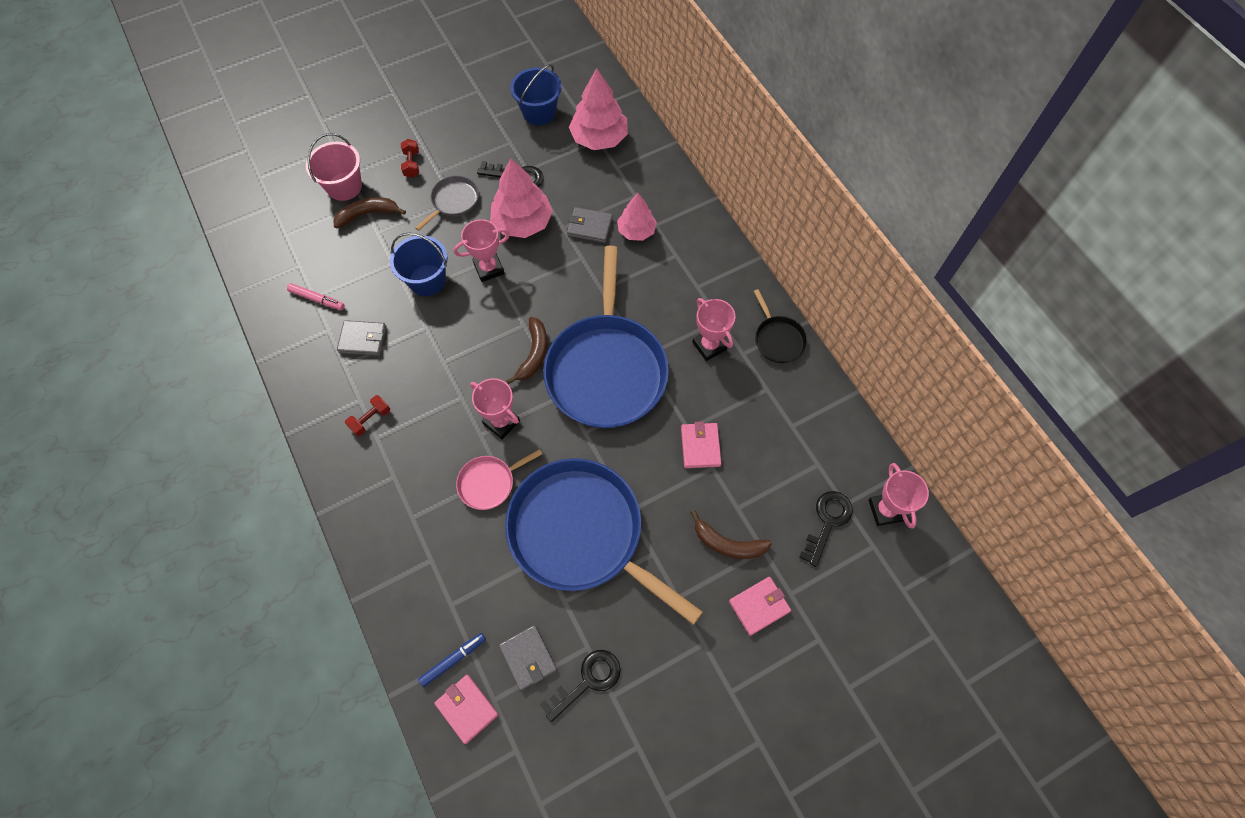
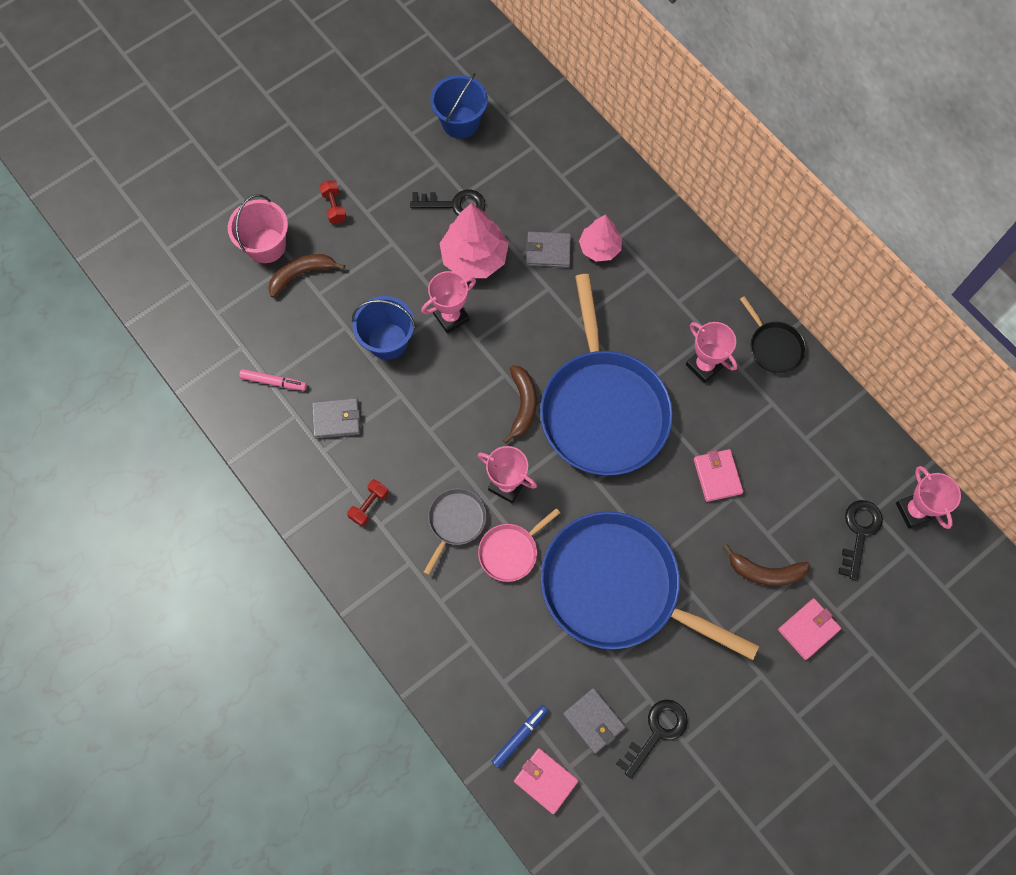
camera: 10 degrees left, 5 degrees up
(453, 201) = (392, 244): grey pan -> grey pan (455, 521)
(599, 138) = (534, 144): pink tree -> none

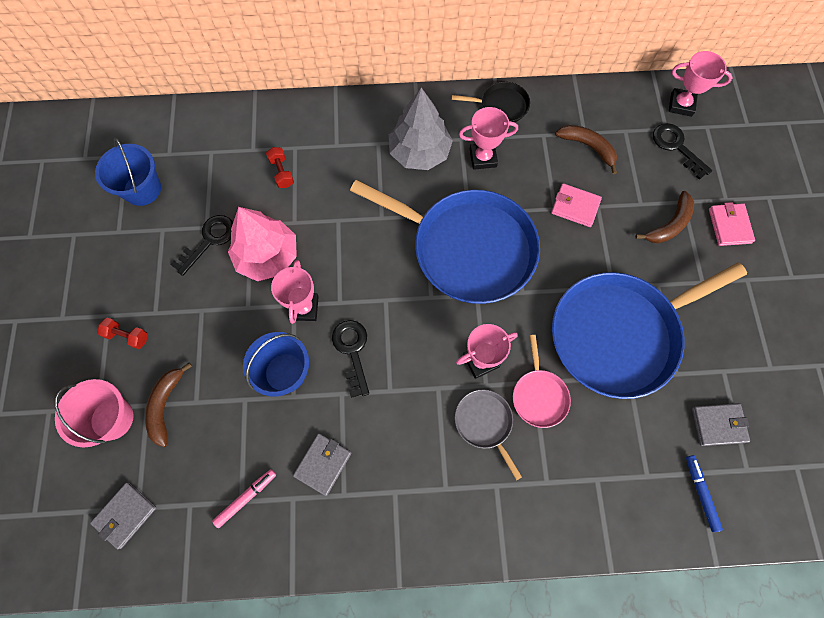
camera: 55 degrees left, 0 degrees up
(369, 505) = (421, 487): red dumbbell -> red dumbbell (282, 172)
(523, 405) = (421, 304): brown banana -> brown banana (588, 147)
(545, 780) = (749, 496): pink wallet -> none
(548, 251) = (307, 200): grey wallet -> grey wallet (125, 515)
(599, 248) = (334, 163): pink tree -> none
(656, 732) = (753, 383): black key -> black key (352, 351)
(666, 309) = (419, 152): none -> grey tree

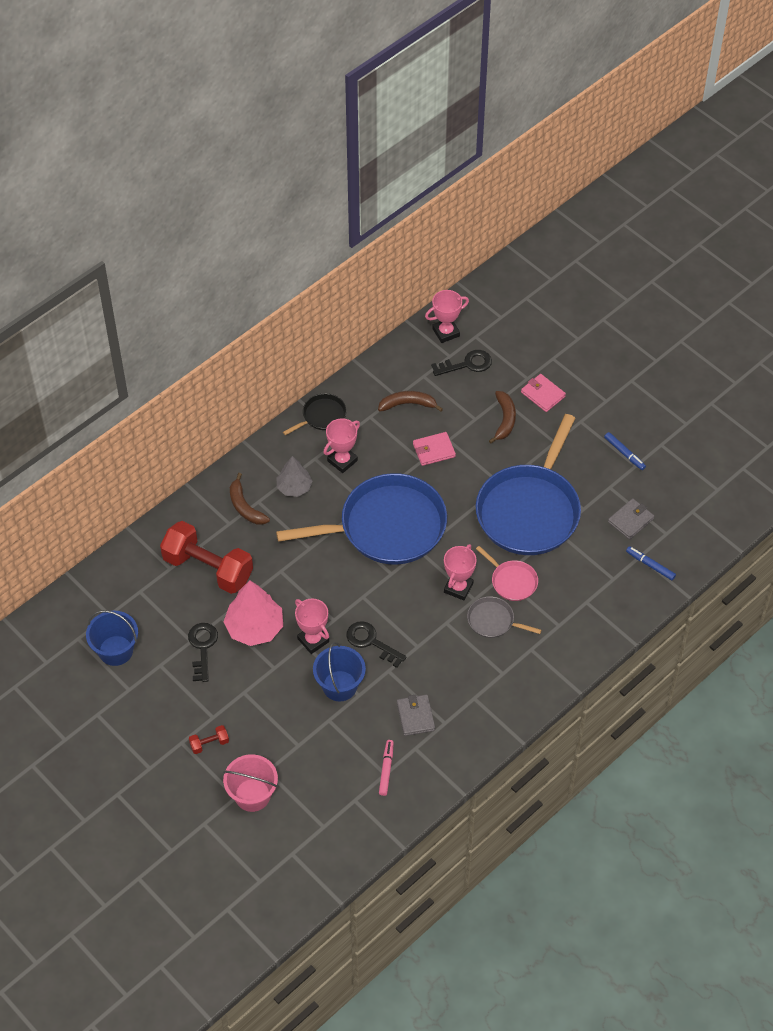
camera: 40 degrees left, 15 degrees down
(125, 515) = (319, 835): grey wallet -> none
(166, 405) = (280, 761): brown banana -> brown banana (245, 507)
(282, 172) = (208, 568): red dumbbell -> red dumbbell, size x2.46
(419, 152) = (294, 487): grey tree -> grey tree, size x0.63
(676, 147) = (467, 364): black key -> black key turned 150 degrees clockwise
(769, 346) = (624, 453): none -> blue marker

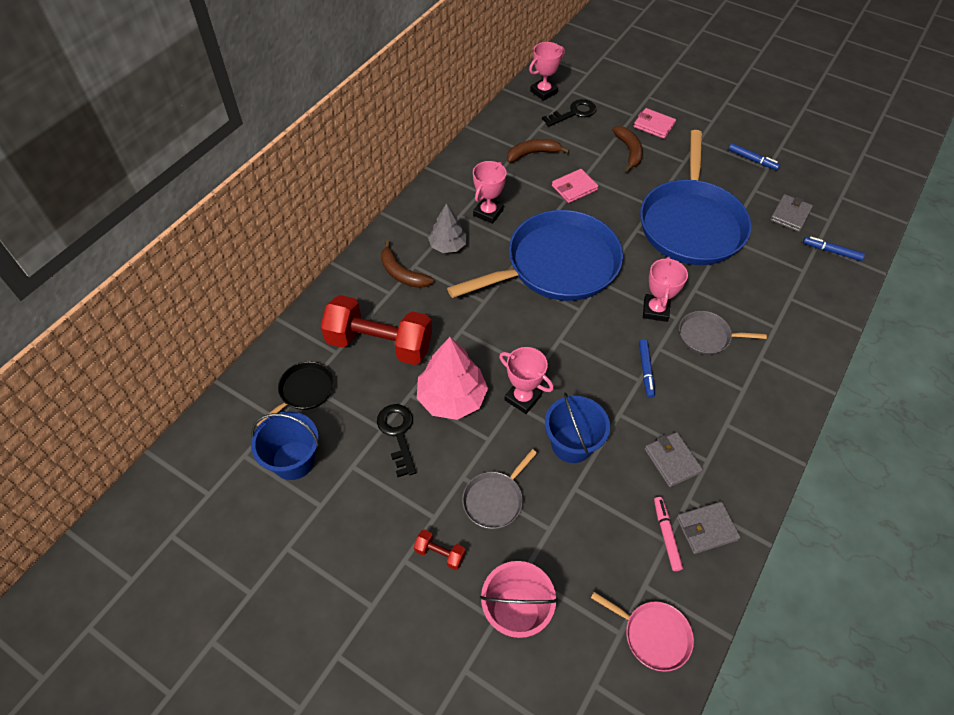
camera: 15 degrees left, 0 degrees up
(209, 743) = (440, 553): red dumbbell -> red dumbbell turned 60 degrees clockwise
(263, 714) = (494, 500): none -> grey pan
(322, 416) = (453, 177): black pan -> black pan (304, 391)
(371, 642) = (587, 386): black key -> none
(420, 772) = (706, 528): none -> grey wallet
(426, 639) = (646, 370): none -> blue marker
(512, 581) = (707, 293): pink pan -> pink pan (653, 635)

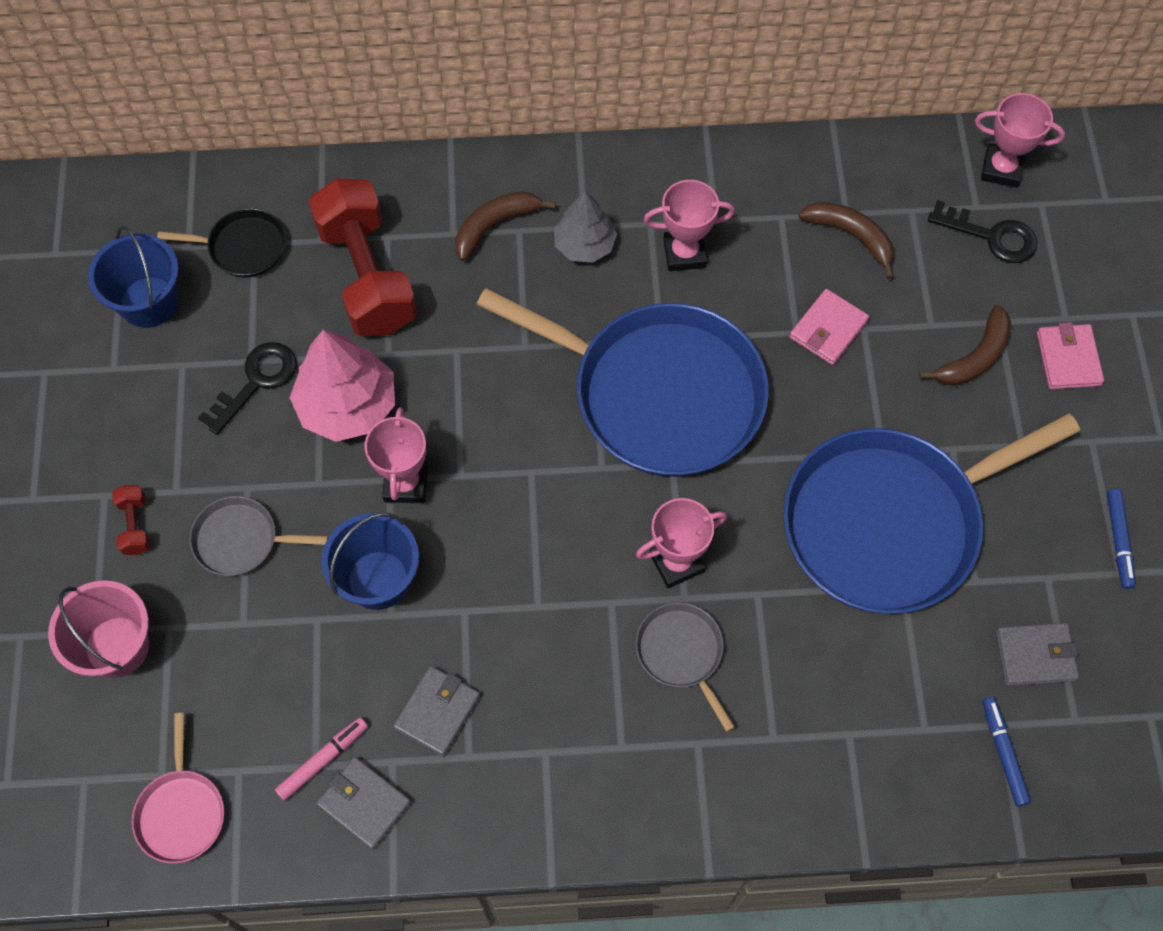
camera: 55 degrees right, 10 degrees up
(402, 273) = (495, 225): brown banana -> brown banana turned 45 degrees clockwise
(574, 188) = (828, 329): pink wallet -> pink wallet turned 75 degrees counterclockwise
(646, 370) = (560, 605): blue marker -> none

